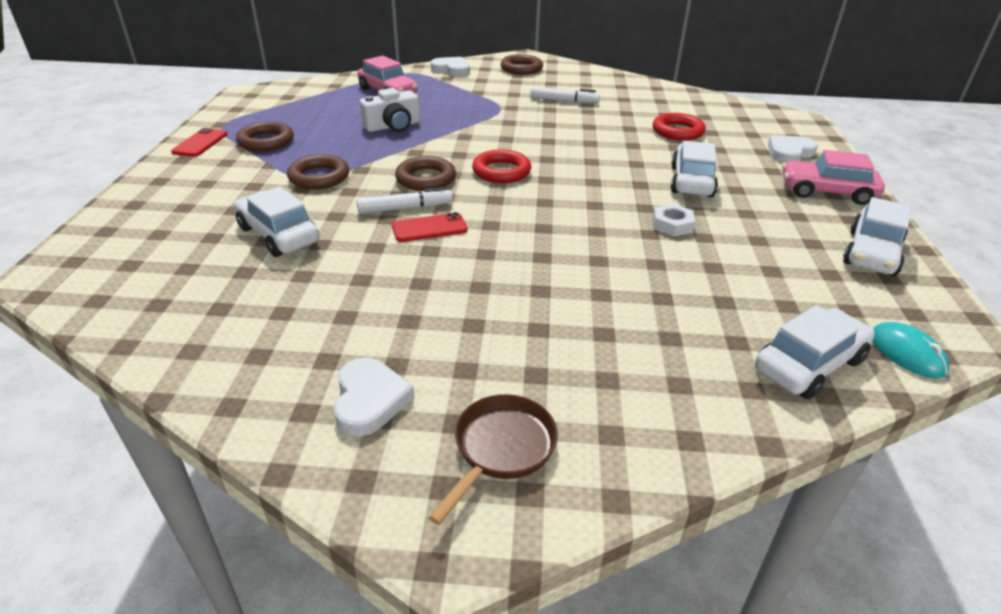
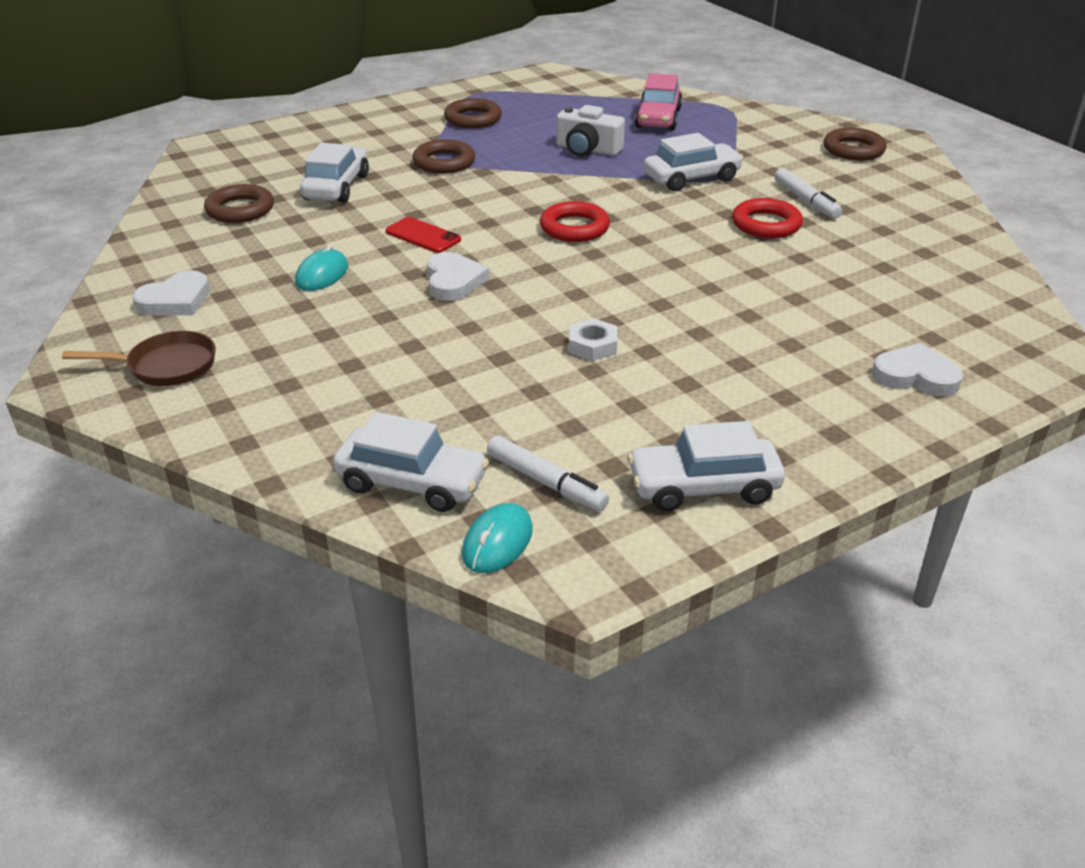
camera: 55 degrees right, 0 degrees up
(200, 143) = (433, 100): red phone -> none
(405, 208) = (442, 214): white marker -> white marker (546, 482)
(426, 179) = (506, 202): brown ring -> brown ring (240, 210)
(431, 296) = (322, 274): none -> turquoise mouse
(452, 70) = (774, 121): white heart -> white heart (453, 281)
(677, 131) = (844, 287): red ring -> red ring (766, 224)
(691, 181) = (716, 330): white car -> white car (691, 178)
(826, 192) = (833, 426): pink car -> none

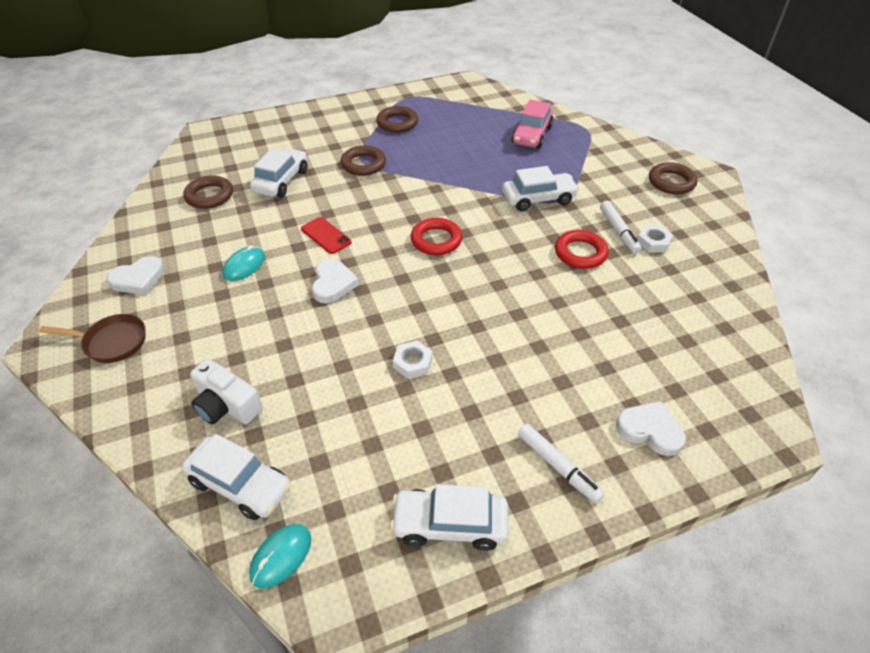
camera: 10 degrees right, 10 degrees up
(546, 482) = (335, 500): white marker -> white marker (558, 466)
(587, 149) = (470, 161): white camera -> white camera (226, 405)
(852, 207) = (653, 242): none -> white nut

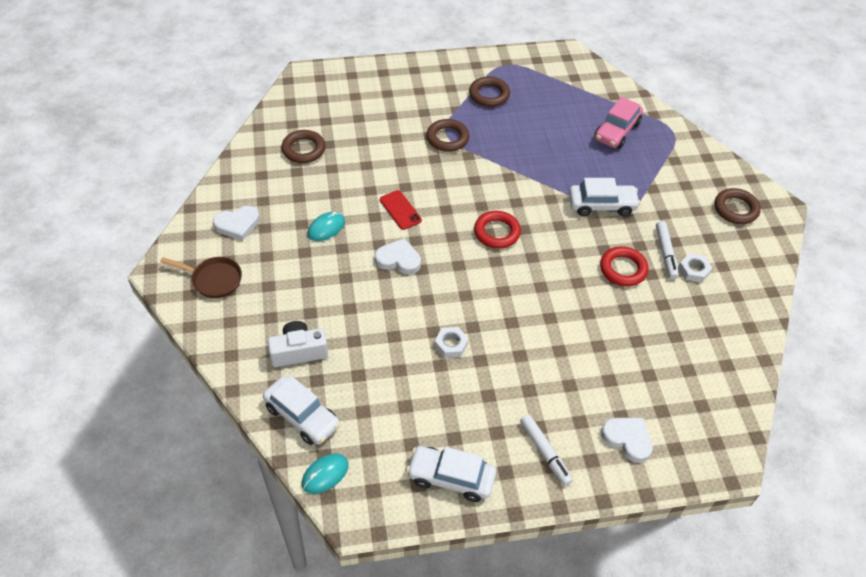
camera: 10 degrees right, 5 degrees up
(226, 405) = (298, 351): white camera -> white camera turned 120 degrees clockwise
(281, 181) = (369, 144): white car -> none
(333, 284) = (398, 259): white heart -> white heart turned 90 degrees counterclockwise

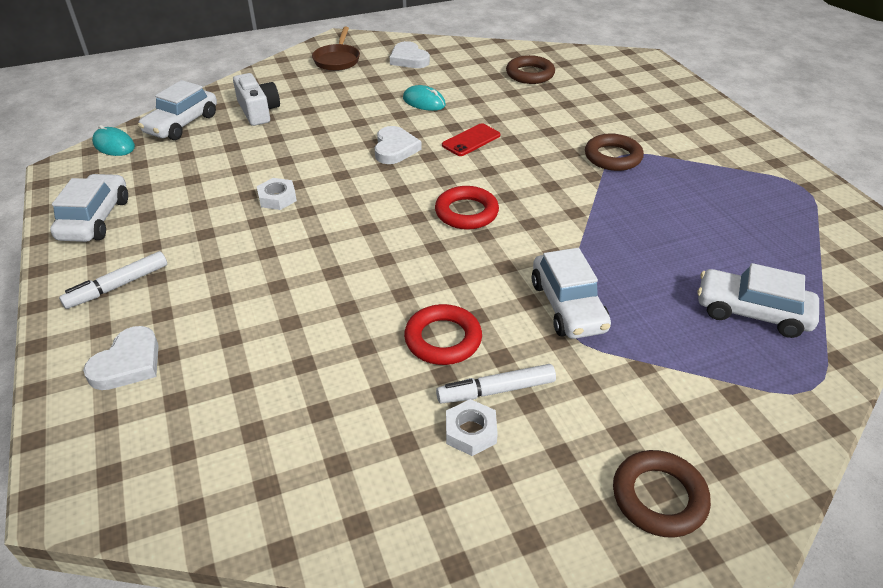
camera: 80 degrees right, 10 degrees down
(489, 95) = (724, 179): brown ring -> none
(617, 131) = (752, 312): pink car -> white car

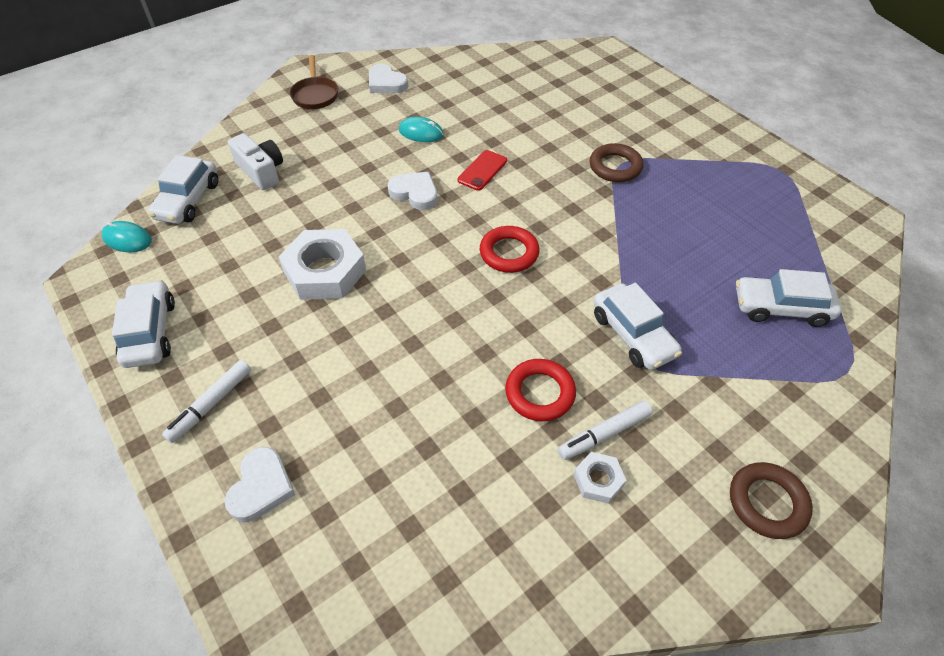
camera: 15 degrees left, 10 degrees up
(277, 198) = (325, 271): white nut -> white nut, size x2.05
(395, 149) = (415, 193): white heart -> white heart turned 45 degrees counterclockwise
(530, 74) = (508, 84): brown ring -> none

